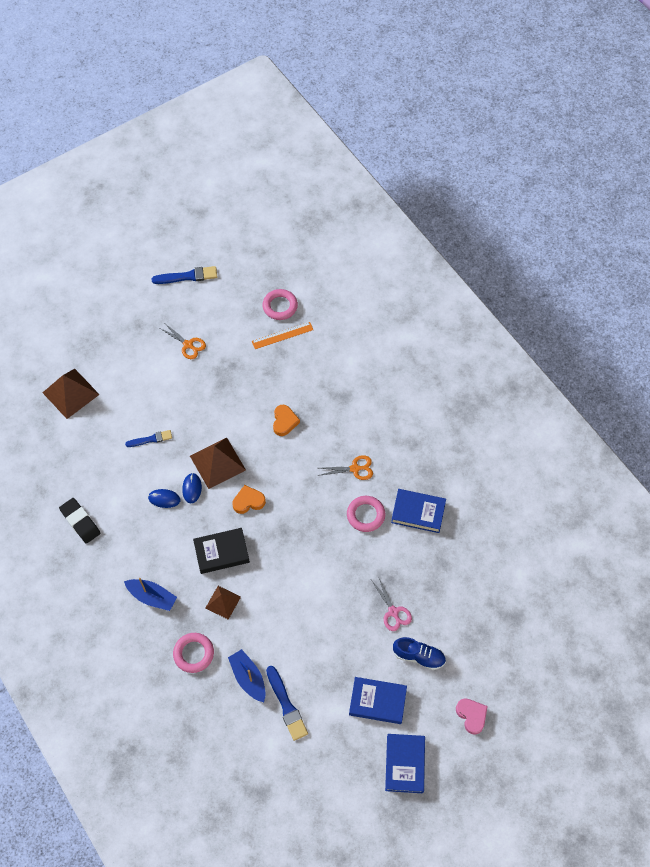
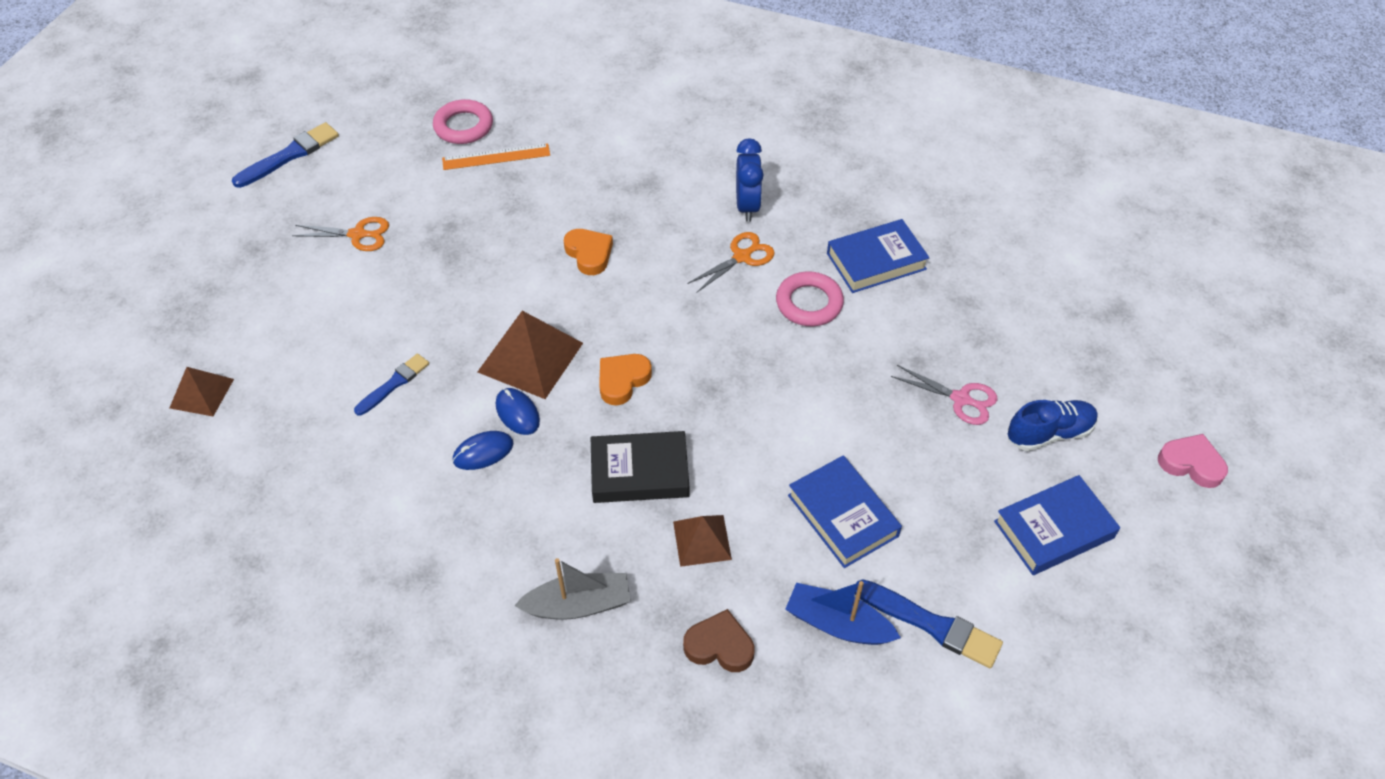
camera: 35 degrees left, 10 degrees down
(70, 393) = (201, 393): brown pyramid -> brown pyramid, size x0.59
(80, 522) = (360, 568): black eraser -> none
(152, 597) = (578, 605): blue boat -> grey boat
(194, 653) = (719, 646): pink ring -> brown heart
(221, 552) = (639, 472): black book -> black book turned 45 degrees clockwise
(282, 335) = (496, 157): orange ruler -> orange ruler turned 45 degrees clockwise
(381, 441) = (747, 206): none -> blue clock
(405, 764) = (1173, 589): blue book -> blue book (843, 515)

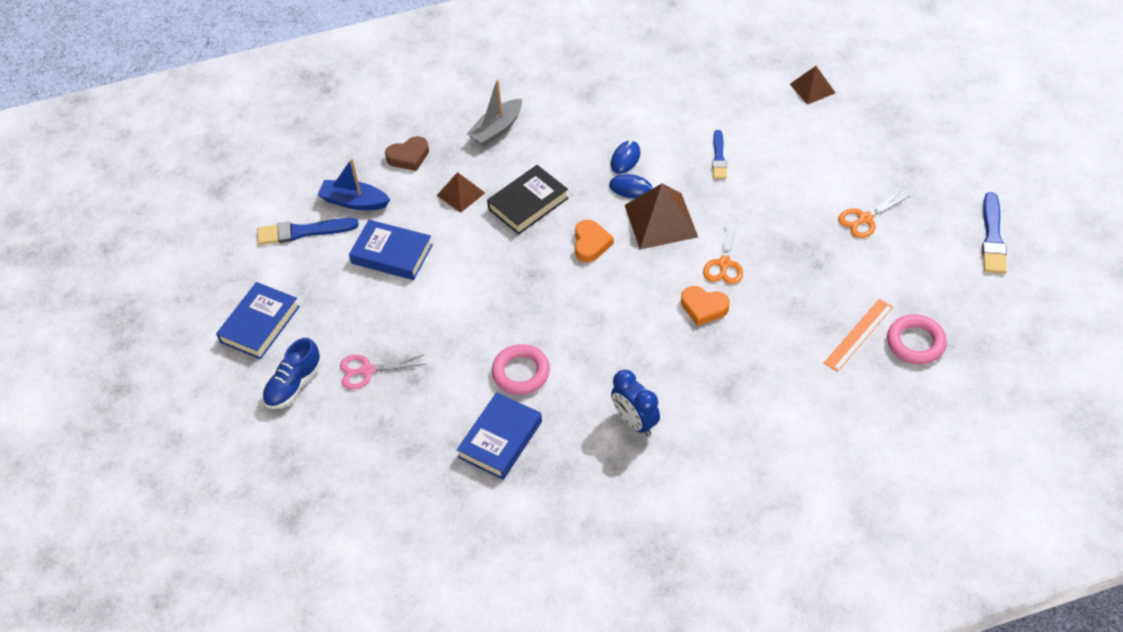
camera: 145 degrees right, 0 degrees up
(742, 257) = (599, 377): orange scissors -> orange scissors (724, 264)
(838, 624) = (354, 202): blue boat -> blue boat turned 150 degrees counterclockwise
(1191, 464) = (187, 424): pink heart -> none

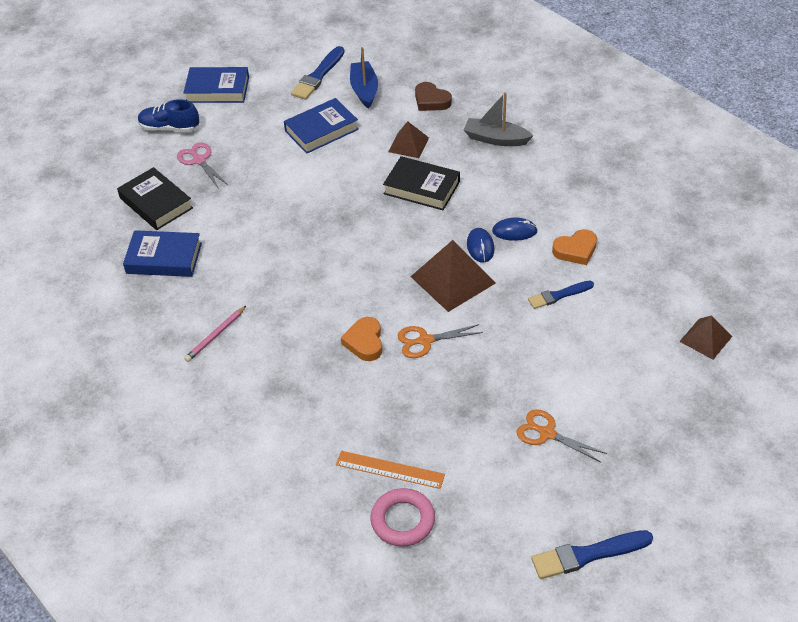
camera: 65 degrees right, 5 degrees down
(303, 232) = (318, 76): blue brush -> blue brush turned 120 degrees counterclockwise
(392, 254) = (321, 130): blue book -> blue book turned 60 degrees clockwise
(410, 426) = (156, 203): none -> black book
(521, 372) = (236, 247): pink ring -> none
(591, 244) = (398, 242): orange heart -> orange heart (575, 250)
(635, 422) = (215, 335): blue clock -> pink pencil

